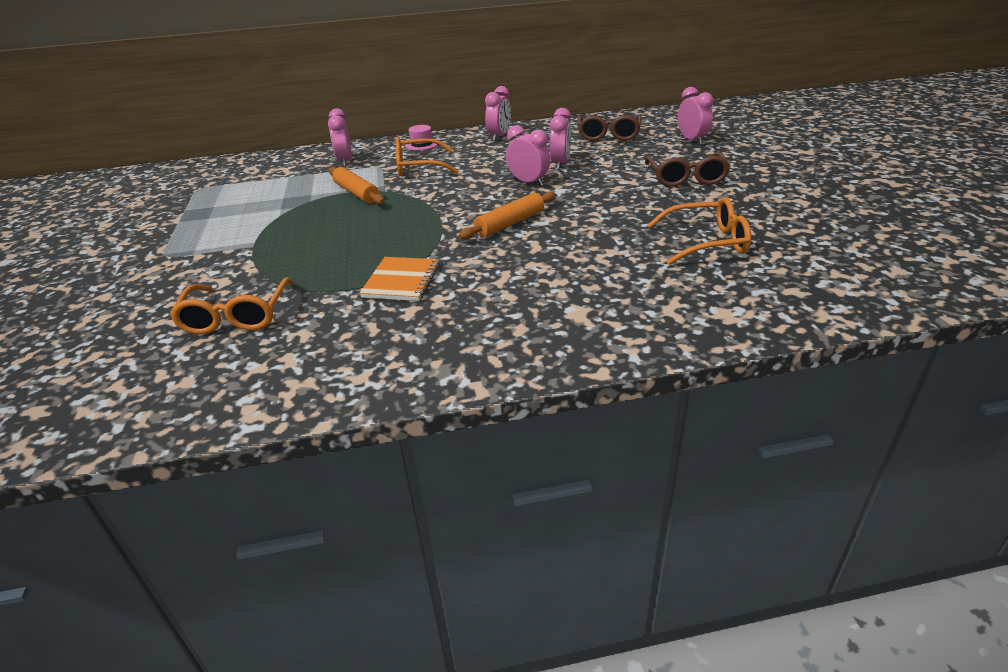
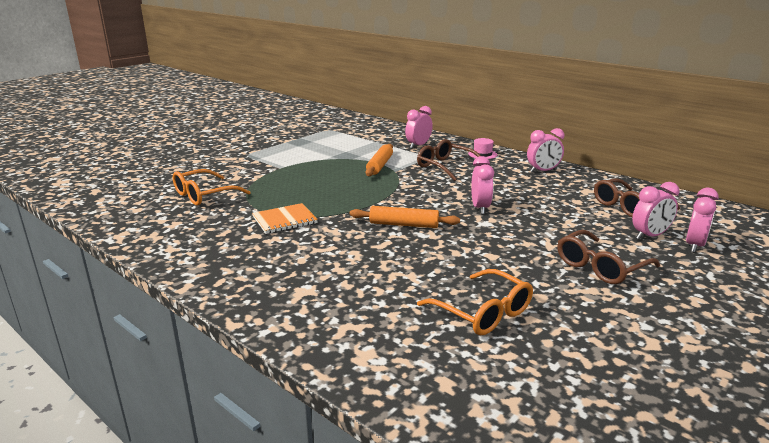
camera: 50 degrees right, 10 degrees down
(418, 167) = (445, 166): orange glasses -> brown glasses
(560, 164) = (533, 208): pink clock -> pink clock (649, 236)

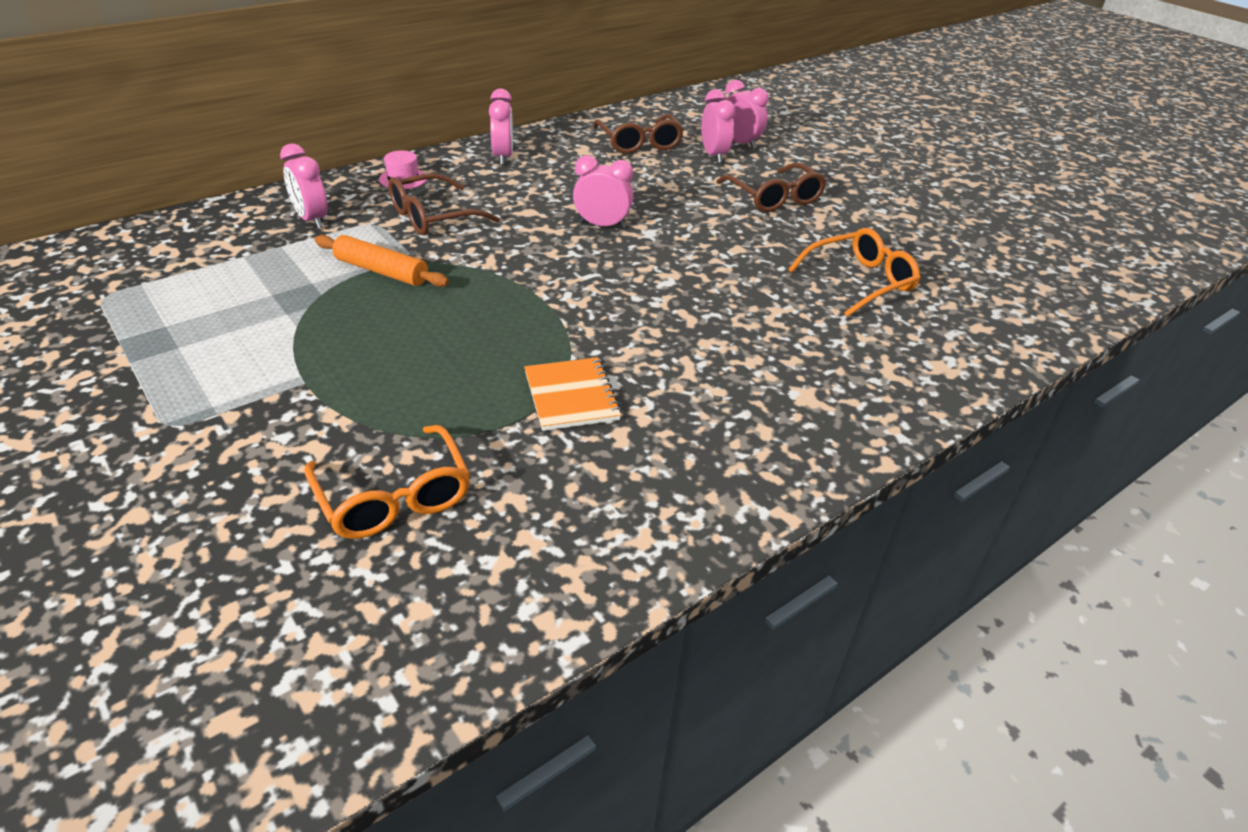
camera: 80 degrees left, 15 degrees up
(404, 225) = (632, 290): orange rolling pin -> none

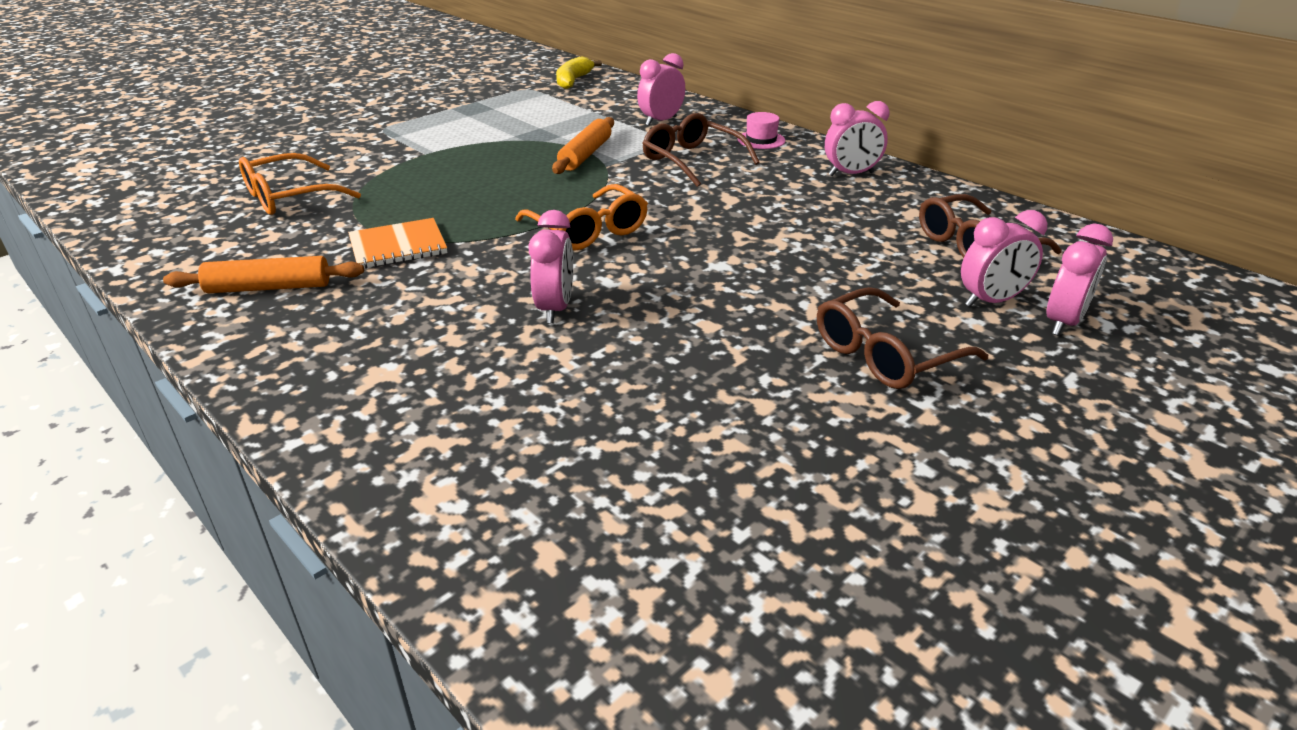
camera: 85 degrees right, 5 degrees down
(107, 260) = (573, 81): none -> yellow banana
(602, 225) = (721, 237): pink clock -> pink clock (555, 308)
(648, 483) = (269, 287): none -> orange rolling pin
(860, 281) = (657, 429): orange glasses -> orange glasses (588, 231)

